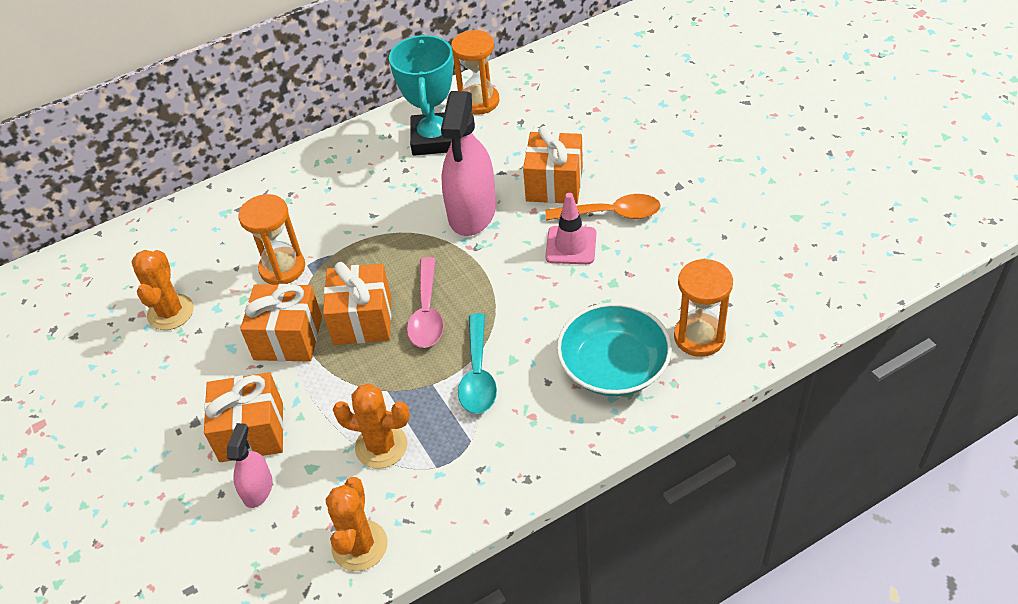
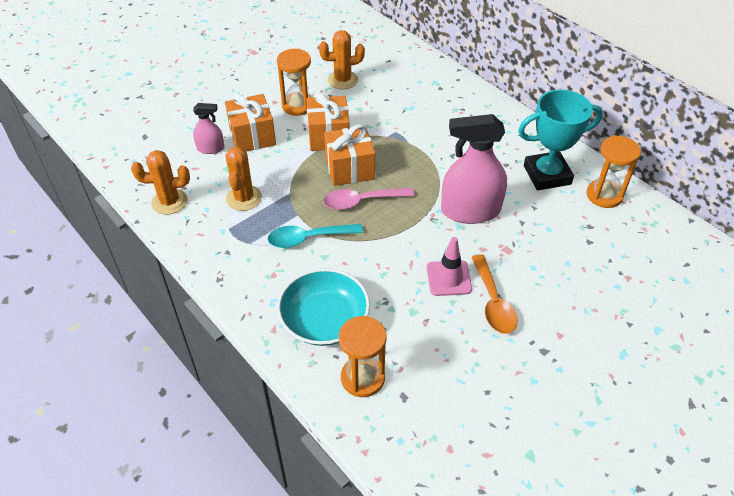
camera: 75 degrees right, 0 degrees up
(282, 268) = (390, 120): orange hourglass -> orange hourglass (297, 105)
(554, 184) = (518, 259): orange gift -> none

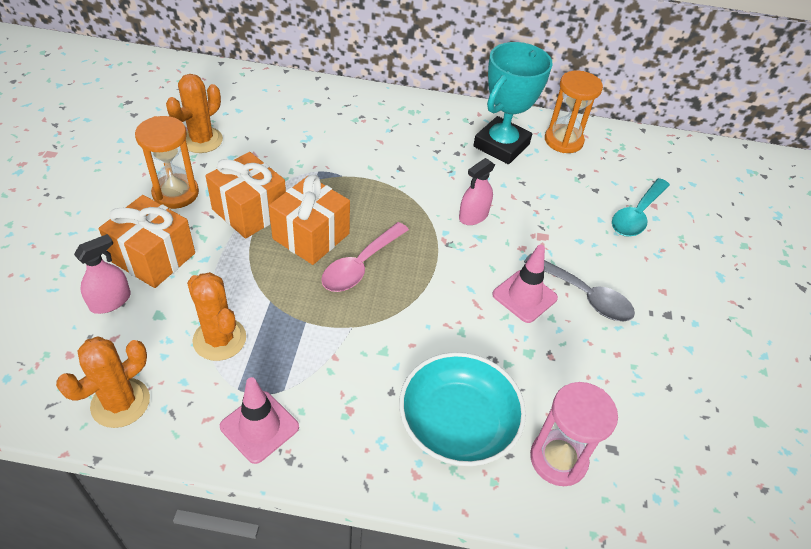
camera: 45 degrees left, 0 degrees up
(220, 254) = (259, 427): none -> pink traffic cone
(308, 238) = (346, 341): turquoise spoon -> turquoise spoon (637, 215)
(362, 378) = (558, 459): orange hourglass -> pink hourglass
(470, 211) = (473, 216): pink spray bottle -> pink spray bottle, size x0.50
(493, 302) = (584, 295): orange spoon -> grey spoon

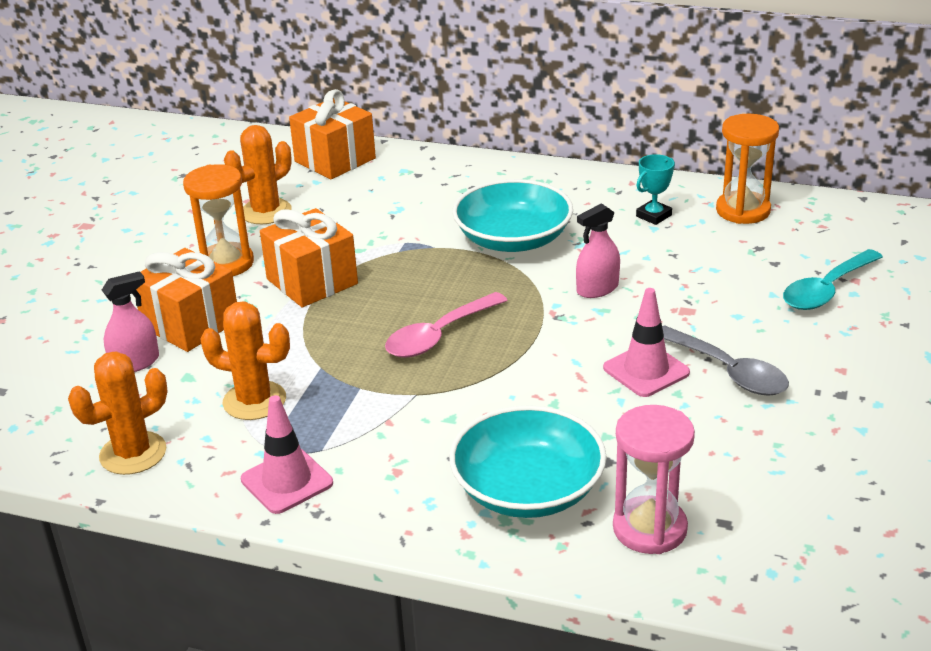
camera: 15 degrees right, 15 degrees down
(219, 339) = (254, 401): orange cactus -> orange cactus turned 45 degrees counterclockwise
(311, 236) = (383, 306): orange gift -> orange gift (335, 160)
(401, 168) = (513, 239): none -> turquoise bowl
(501, 145) = (653, 216): turquoise trophy -> turquoise trophy, size x0.45

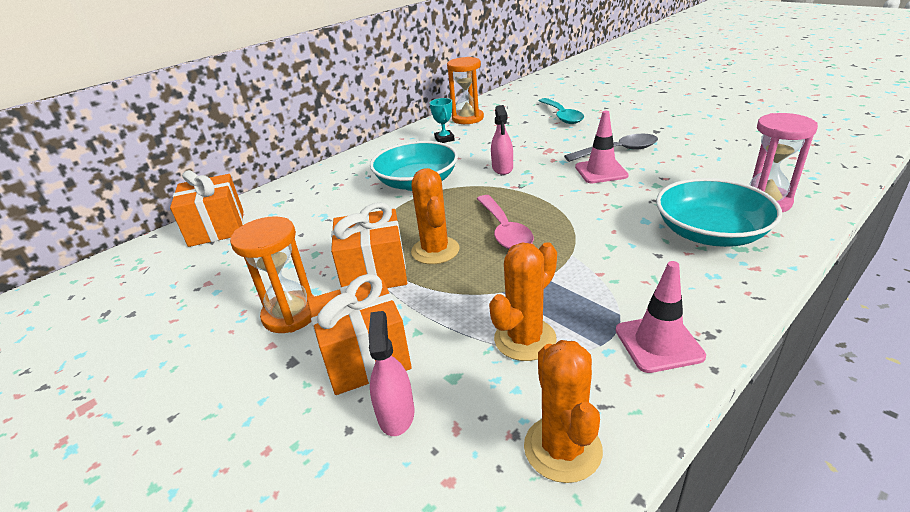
camera: 60 degrees left, 0 degrees up
(266, 212) = (240, 276): orange cactus -> orange cactus (435, 250)

